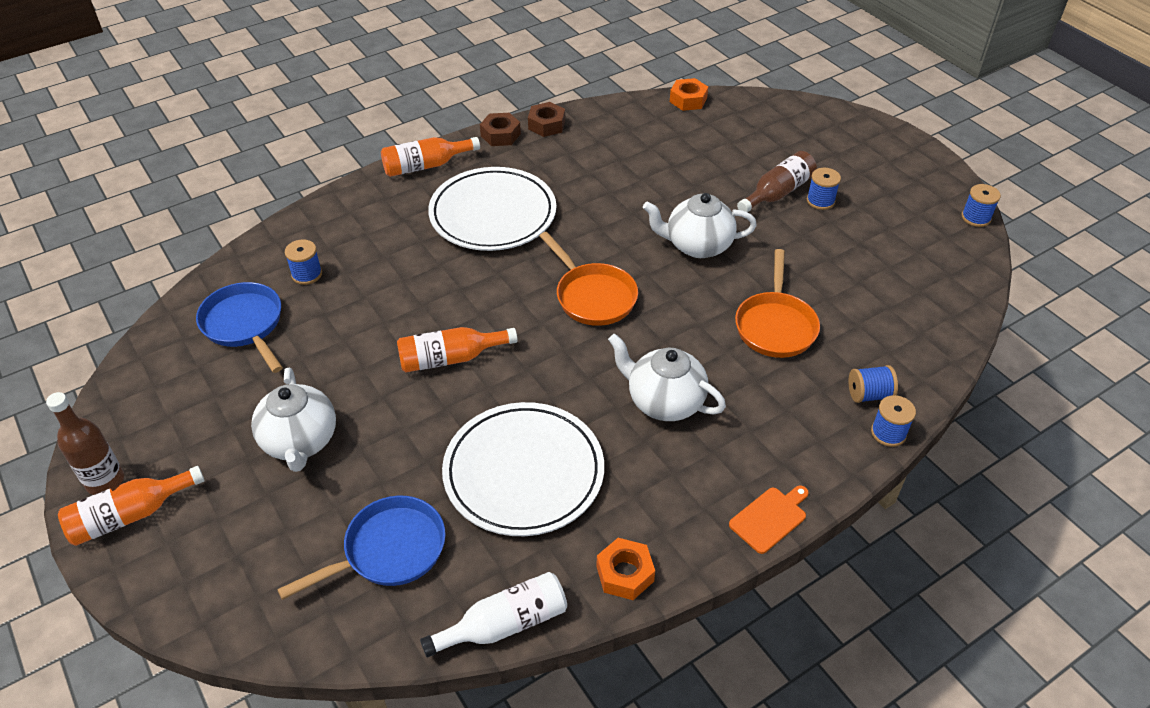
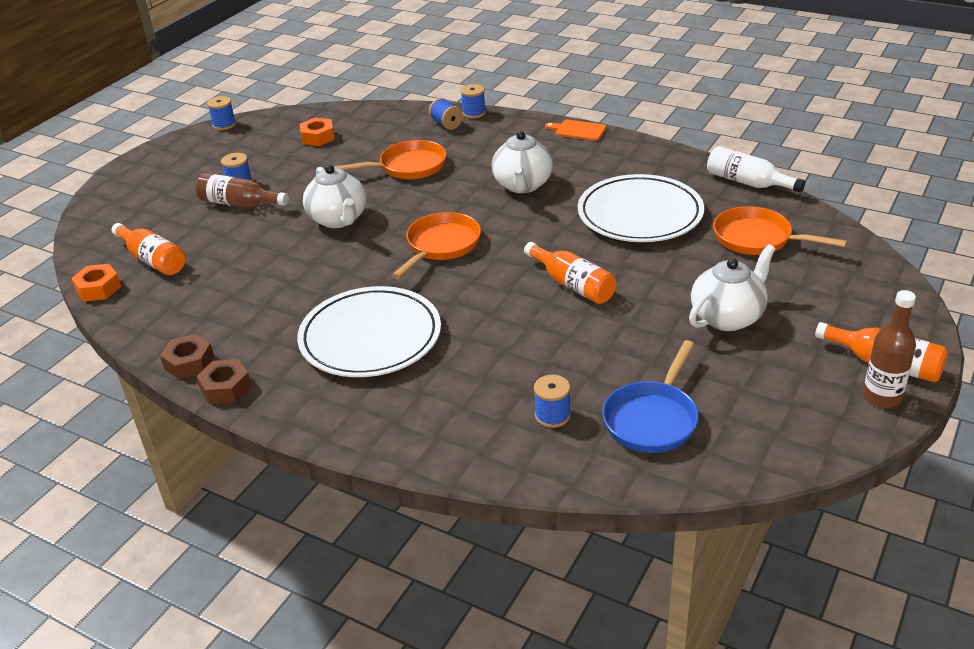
camera: 115 degrees left, 10 degrees down
(388, 551) = (757, 239): blue pan -> orange pan
(425, 166) = (317, 418): orange bottle -> orange bottle (153, 260)
(625, 574) = (668, 159): orange nut -> orange nut (318, 137)

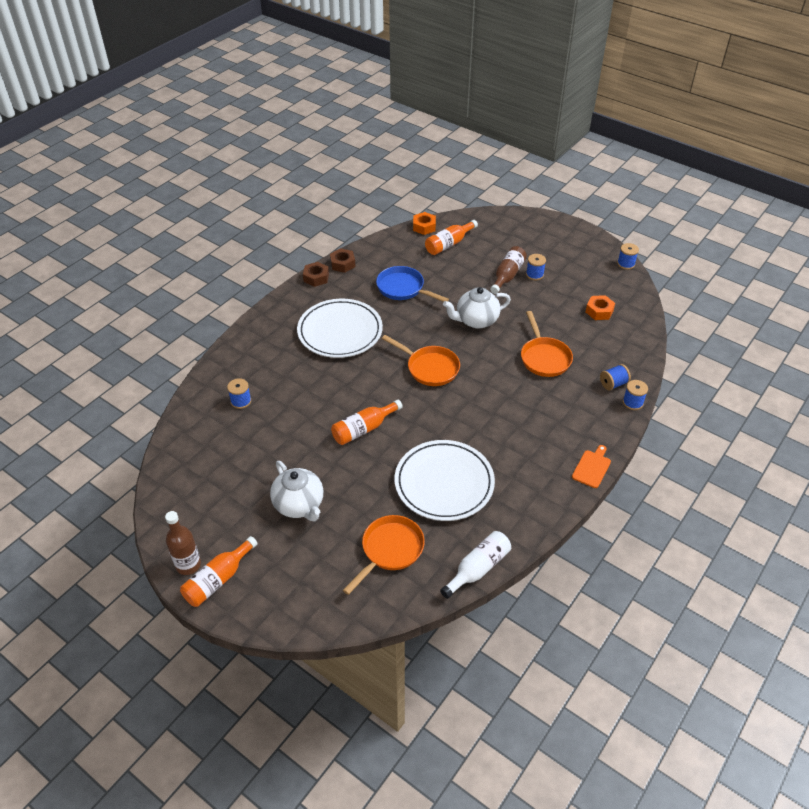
camera: 95 degrees right, 10 degrees up
(522, 185) = (503, 419): white teapot -> none
(652, 419) = (219, 444): blue pan -> blue pan (403, 288)

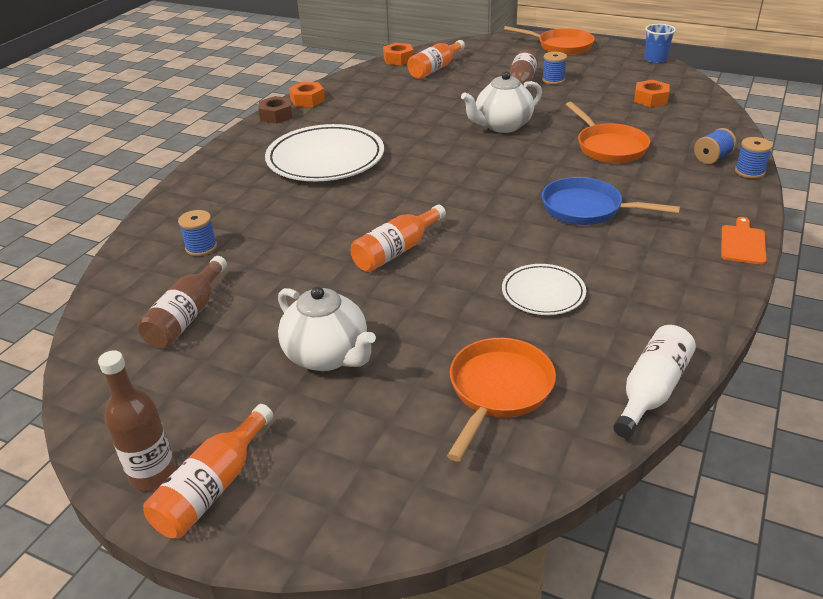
camera: 10 degrees left, 10 degrees down
(223, 458) = (187, 316): none -> brown bottle
(342, 264) = (307, 100): brown nut -> orange nut
(403, 288) = (395, 111): blue pan -> blue pan (587, 209)
(429, 368) = (463, 176): orange pan -> orange pan (561, 46)
(444, 483) = (543, 293): white plate -> white plate, size x0.54
(626, 264) = (655, 59): blue spool -> blue cup

